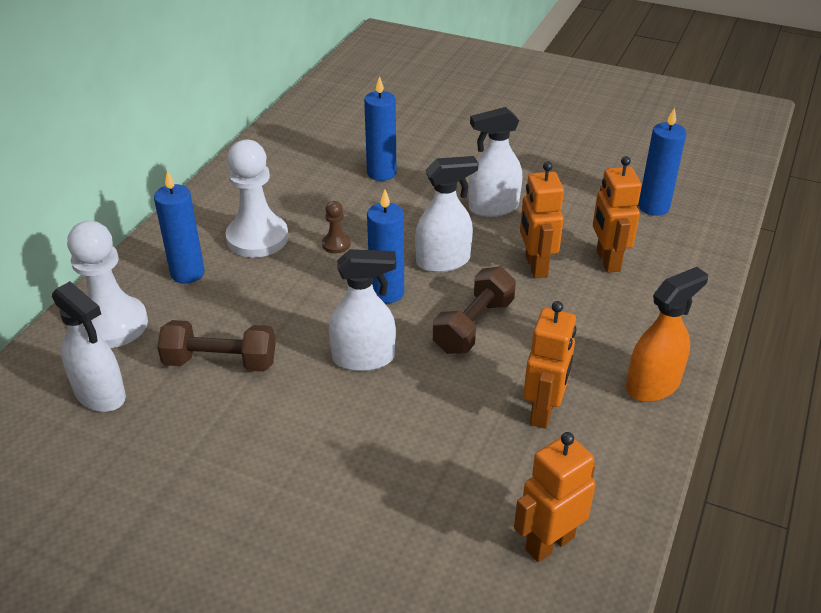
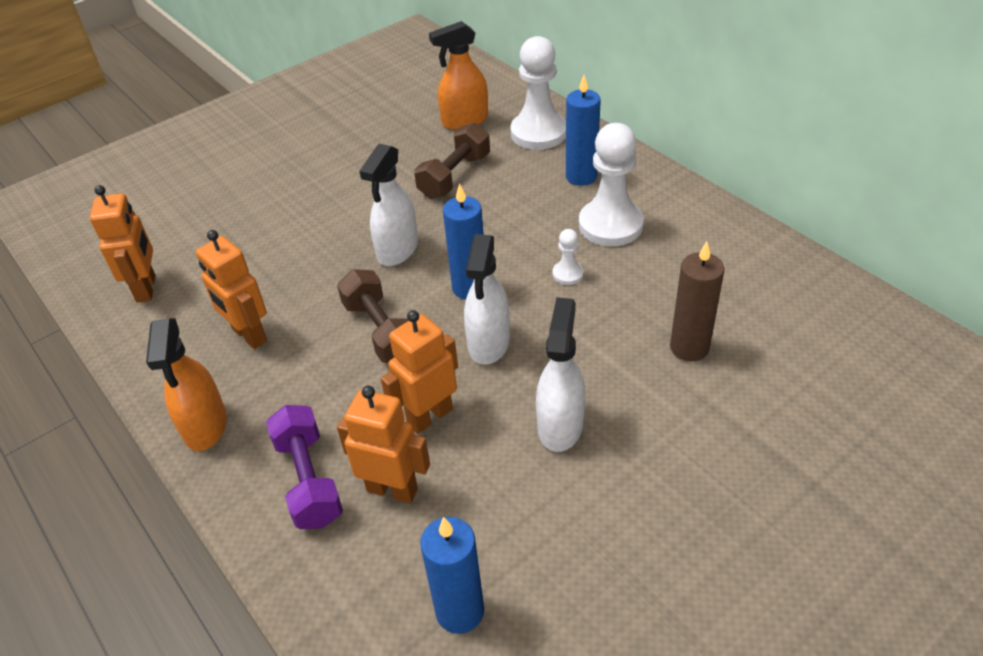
camera: 120 degrees right, 5 degrees up
(100, 394) = (464, 121): white spray bottle -> orange spray bottle
(336, 244) = (568, 274): brown pawn -> white pawn
(381, 173) = (689, 347): blue candle -> brown candle
(535, 266) = (429, 416): orange robot -> orange robot turned 60 degrees counterclockwise
(639, 302) = (309, 480): none -> purple dumbbell

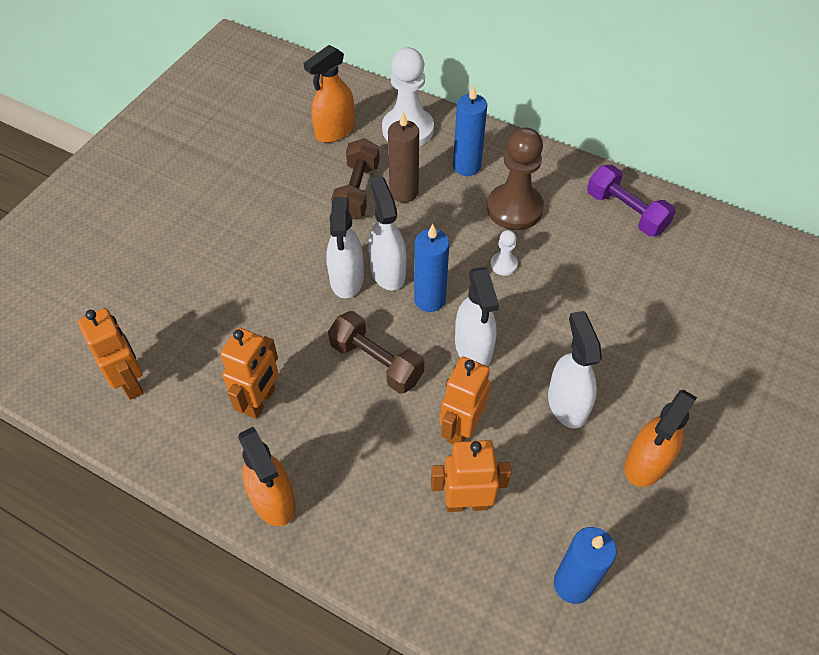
camera: 25 degrees left, 10 degrees up
(249, 335) = (260, 401): orange robot -> orange robot turned 90 degrees counterclockwise
(309, 480) = (393, 518): purple dumbbell -> purple dumbbell (626, 212)
(442, 252) = (387, 271): none -> white spray bottle
(610, 225) = (514, 208): white pawn -> brown pawn
(619, 513) = (646, 463): none -> orange spray bottle
(689, 347) = (629, 306): brown candle -> brown candle (404, 192)

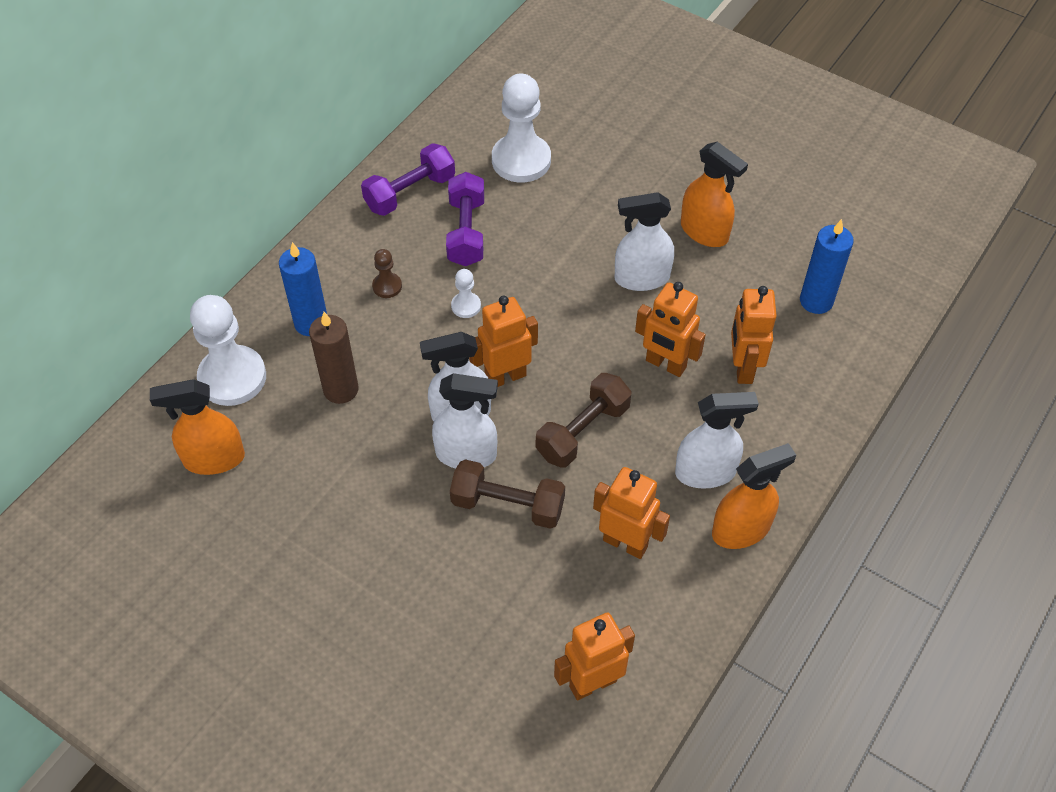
camera: 85 degrees left, 0 degrees up
(334, 131) = (214, 459): orange spray bottle -> orange spray bottle turned 120 degrees clockwise
(357, 191) = (329, 438): brown dumbbell -> brown dumbbell (507, 505)
(429, 299) = (505, 377): blue candle -> orange robot
(473, 348) = (571, 344): white spray bottle -> white spray bottle (706, 472)
(514, 208) = (387, 286): brown pawn -> brown pawn, size x0.46
(590, 257) = (466, 232): none -> purple dumbbell
(695, 292) = (521, 160): none -> white pawn

